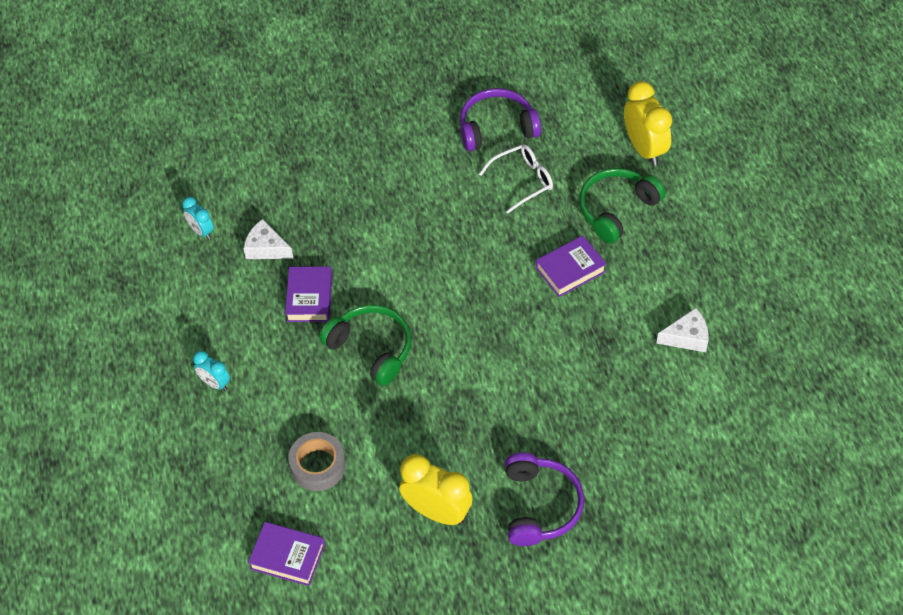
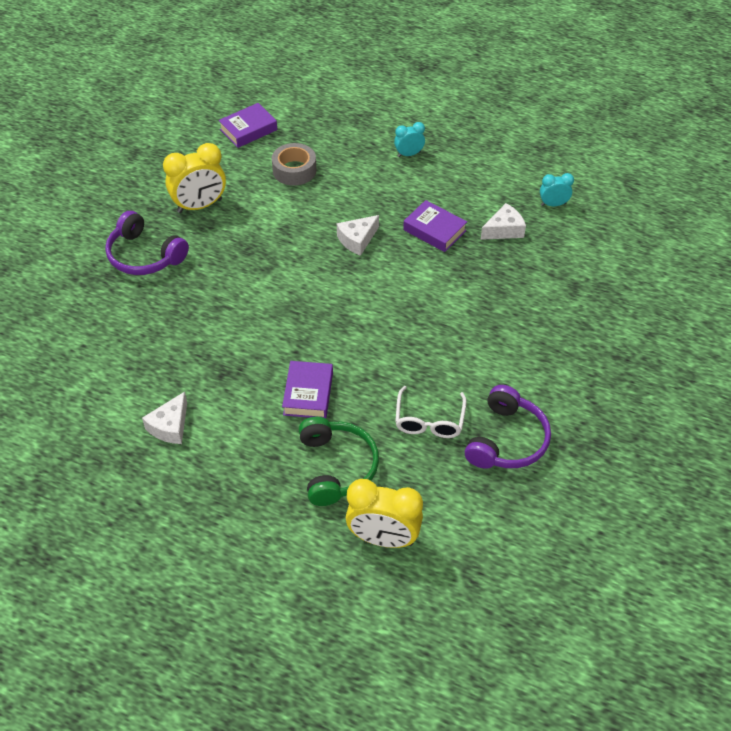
camera: 125 degrees right, 5 degrees down
(371, 348) = (357, 240): green headphones -> white cheese

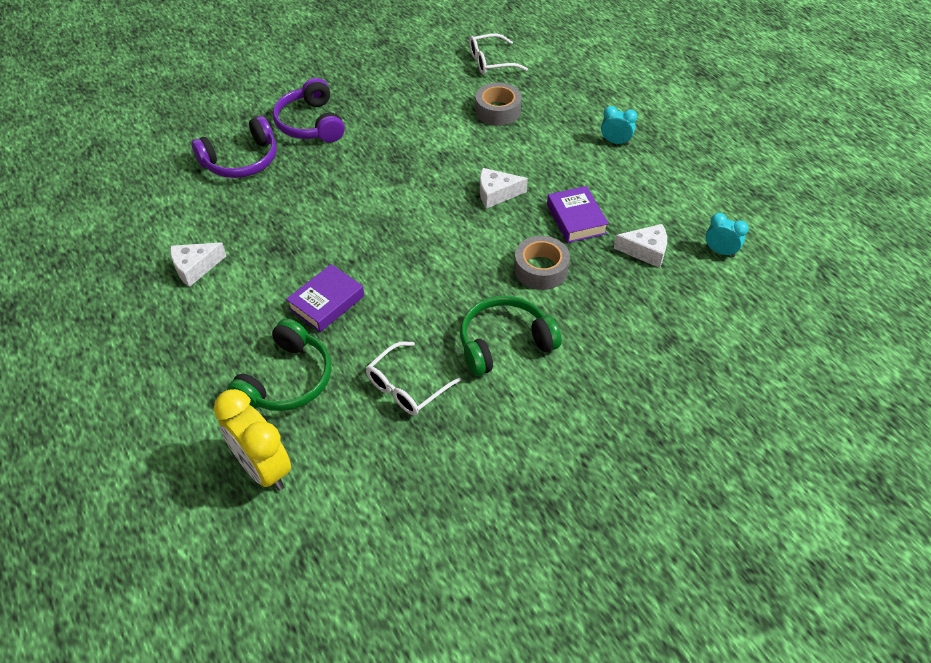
camera: 35 degrees right, 0 degrees up
(199, 206) = (391, 105): yellow clock -> none
(248, 130) = (491, 62): purple book -> white glasses
(444, 282) = (541, 269): none -> grey tape
(467, 350) = (504, 342): none -> green headphones
(507, 440) = (461, 448): purple headphones -> purple headphones (241, 161)

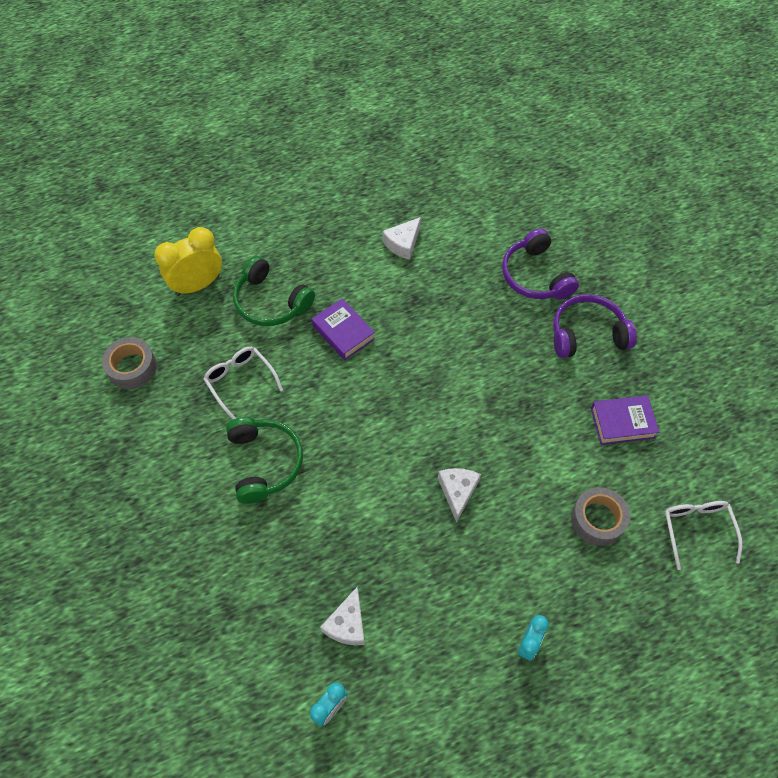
camera: 100 degrees right, 10 degrees up
(195, 268) = (403, 243): white cheese -> white cheese turned 120 degrees counterclockwise
(541, 269) = (344, 512): grey tape -> grey tape (132, 367)
(576, 219) = (407, 564): purple book -> purple book (622, 423)

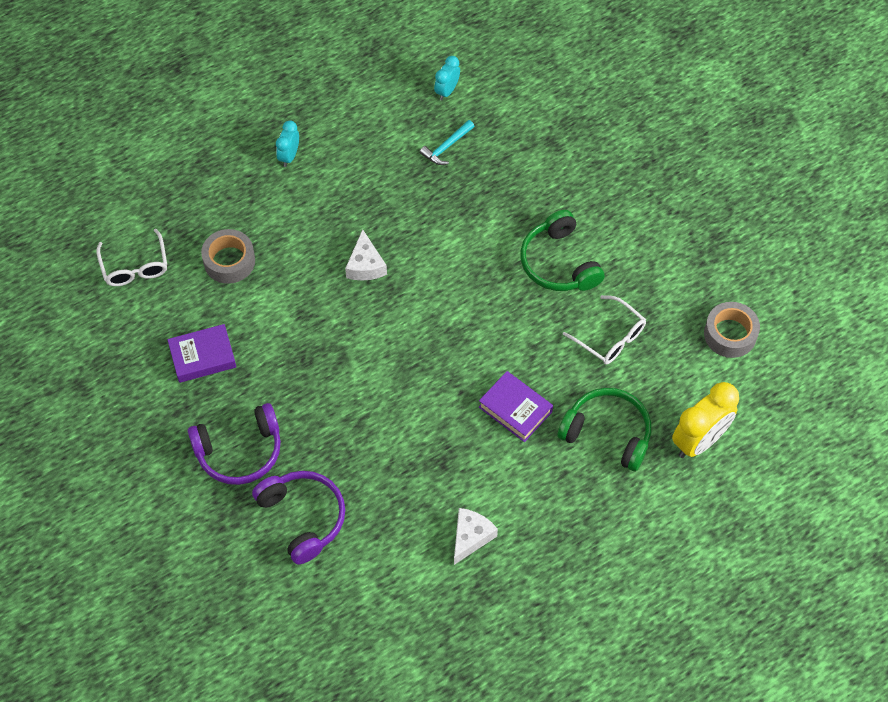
camera: 170 degrees right, 0 degrees up
(347, 624) = (446, 147): white cheese -> turquoise hammer

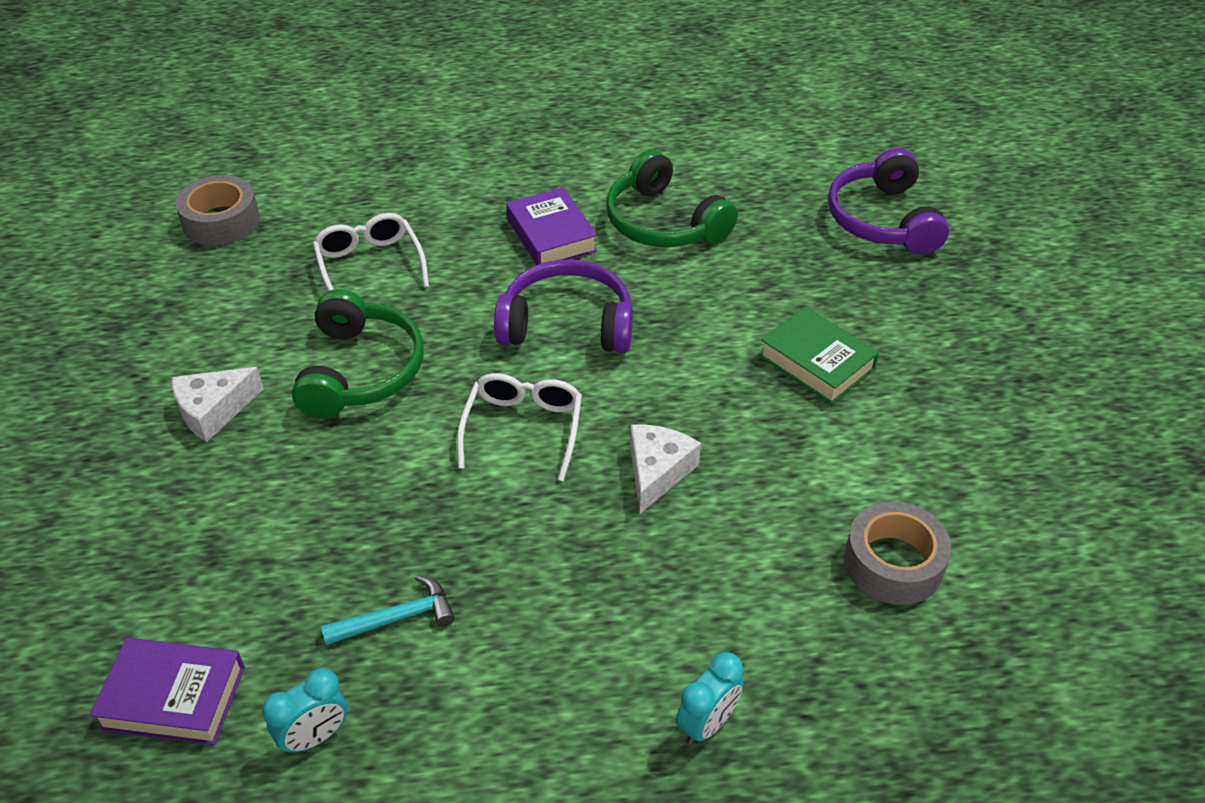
camera: 155 degrees left, 15 degrees down
(135, 266) = (1078, 618): white glasses -> white glasses (523, 429)
(203, 356) = (977, 434): purple book -> purple book (173, 698)
(240, 451) = (949, 305): purple headphones -> purple headphones (567, 324)
(307, 372) = (816, 362): none -> green book
(471, 537) = (684, 149): white cheese -> white cheese (213, 411)
(608, 433) = (457, 182): green headphones -> green headphones (663, 222)
(699, 441) = (360, 146): yellow clock -> none

